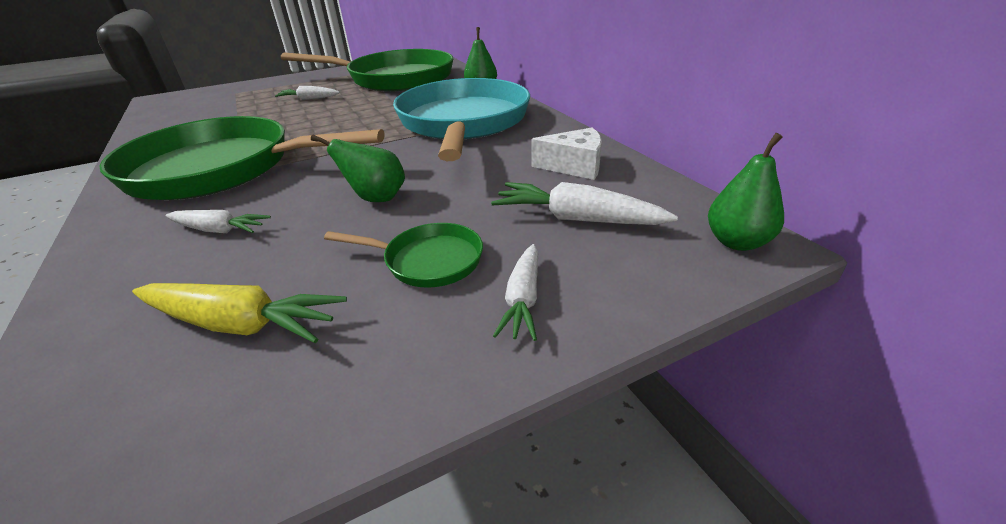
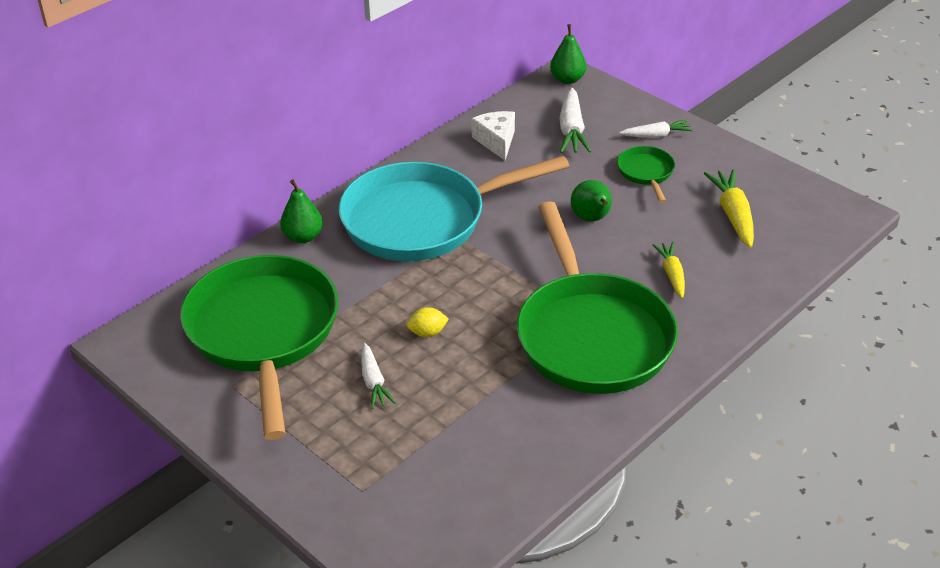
camera: 110 degrees left, 5 degrees up
(219, 230) = (672, 274): white carrot -> yellow carrot
(328, 115) = (427, 333): none -> yellow lemon

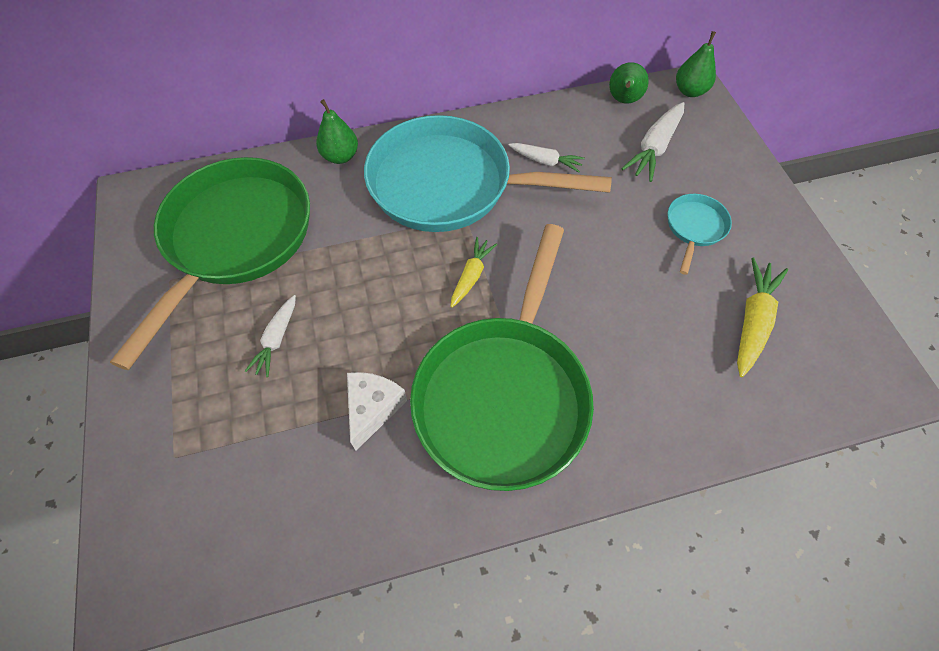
camera: 30 degrees right, 20 degrees up
(427, 333) = (361, 310): yellow lemon -> none
(496, 141) = (575, 130): white cheese -> white cheese (372, 408)
(591, 219) = (602, 256): green pear -> green pear (623, 101)
(646, 173) = (694, 228): green pan -> turquoise pan
(656, 135) = (735, 189): white carrot -> white carrot (545, 161)
(672, 274) = (636, 363): yellow carrot -> yellow carrot (471, 276)

